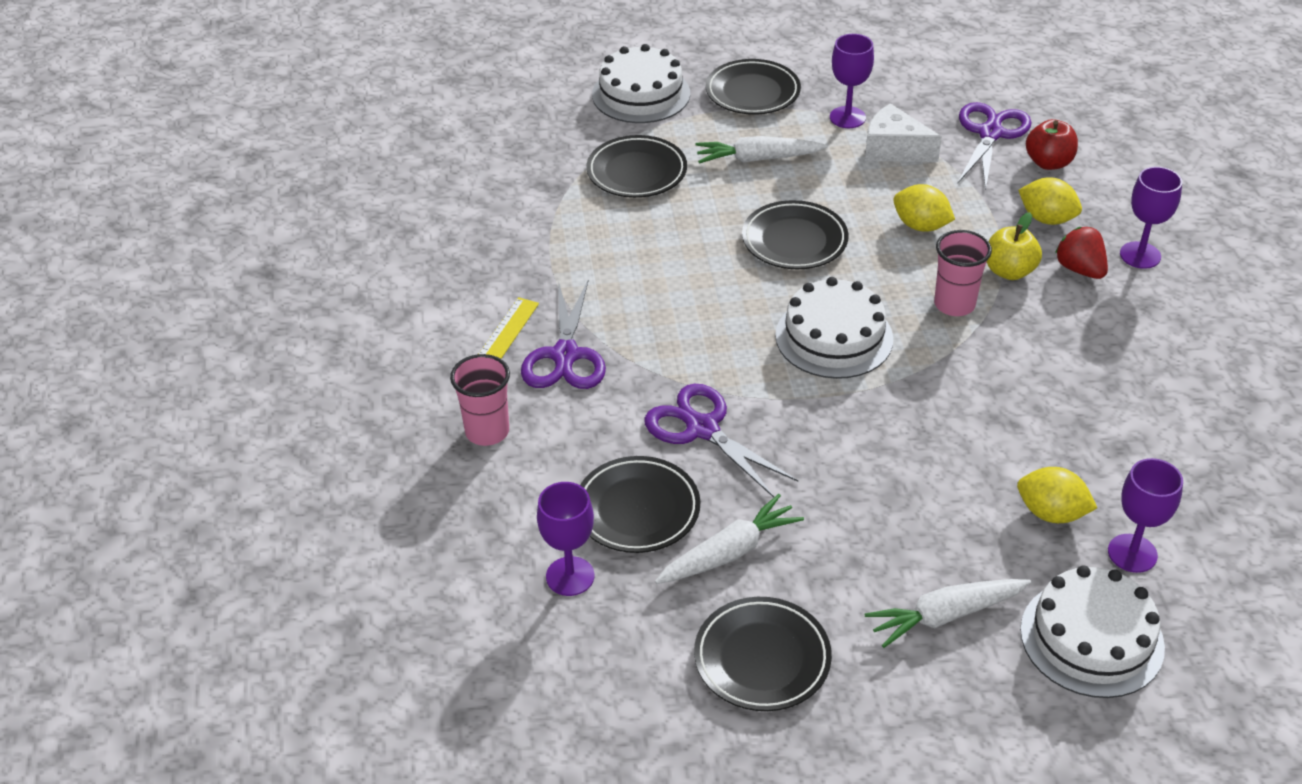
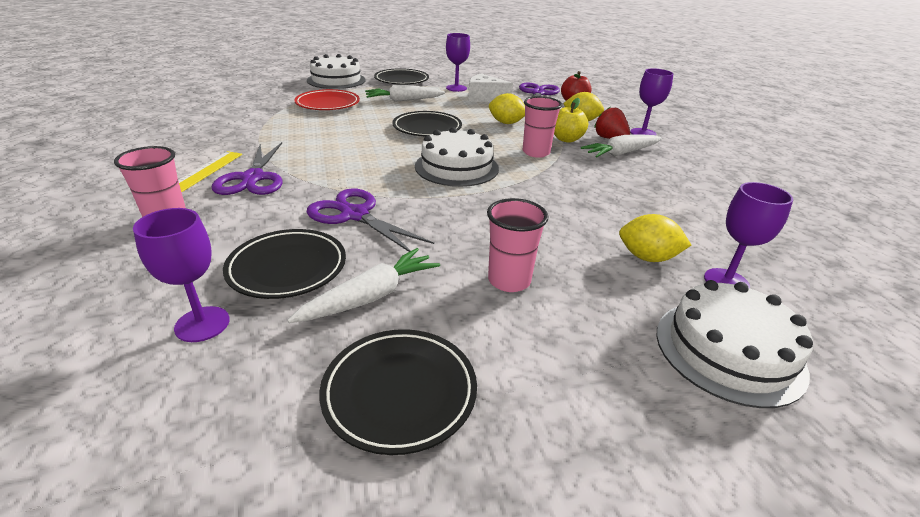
camera: 10 degrees left, 10 degrees down
(637, 172) = (328, 104): black plate -> red plate
(879, 539) = (509, 280): none -> pink cup
(945, 616) = (584, 339): white carrot -> white carrot (621, 153)

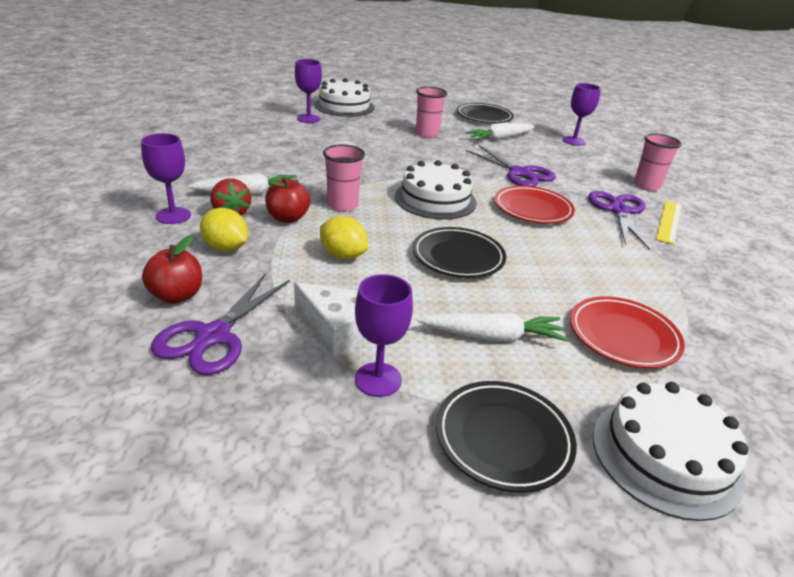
camera: 170 degrees left, 0 degrees up
(287, 268) = (548, 153): black plate -> none
(355, 169) = (532, 209): none -> red plate
(566, 139) = (288, 218): yellow apple -> red apple
(647, 257) = (338, 131): yellow lemon -> none

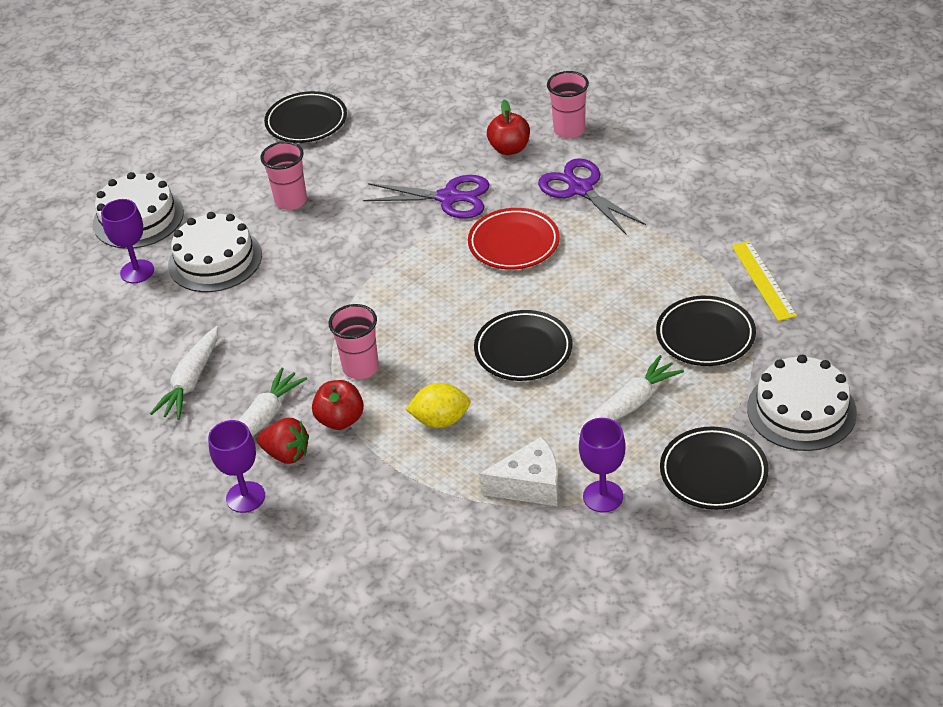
camera: 35 degrees left, 10 degrees up
(177, 295) = (385, 554): red apple -> red apple (509, 148)
(214, 336) = (461, 558): purple scissors -> none
(226, 248) = (345, 489): yellow lemon -> none
(435, 199) = (424, 296): white cake -> white cake (215, 260)
(500, 138) = (368, 152): white carrot -> white carrot (191, 381)
(574, 141) = (439, 100): purple goblet -> none
(623, 336) = (705, 335): red plate -> black plate
(669, 221) = (629, 172): yellow ruler -> yellow ruler (763, 280)

